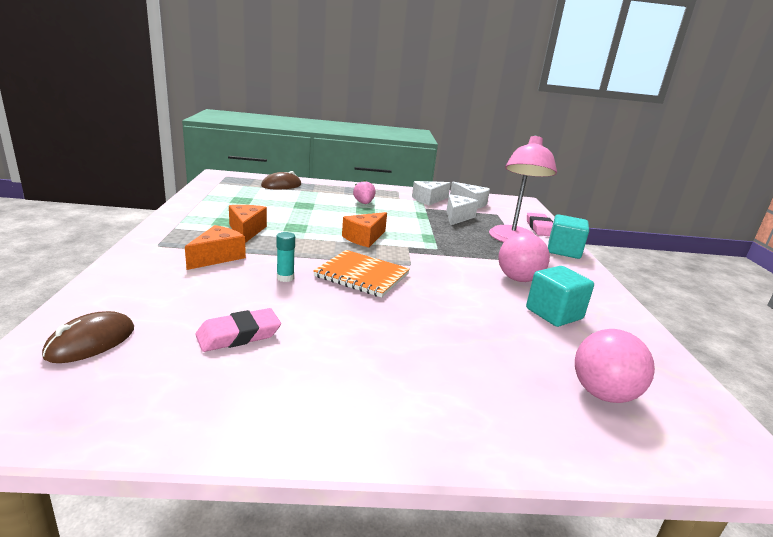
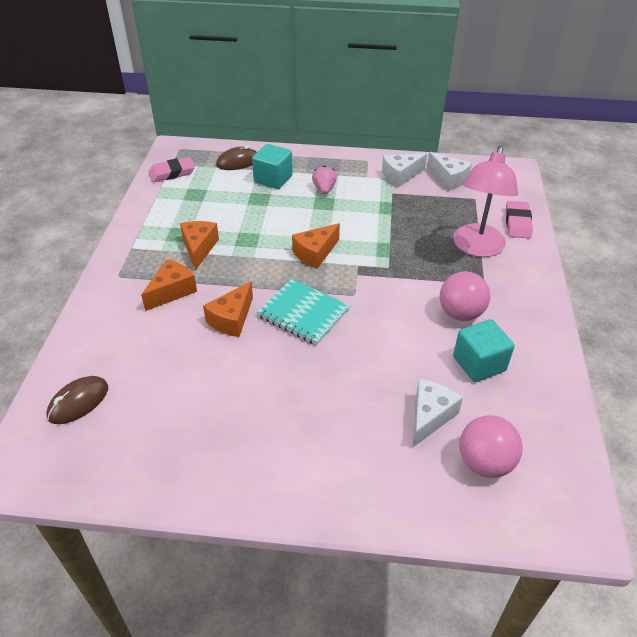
camera: 10 degrees right, 20 degrees up
(238, 335) = (189, 394): pink eraser -> pink eraser (172, 173)
(285, 278) = (231, 319): turquoise glue stick -> orange cheese
(362, 275) = (303, 313): orange notebook -> turquoise notebook
(457, 217) = (425, 208): white cheese -> white cheese (430, 416)
(564, 251) = (529, 264): turquoise cube -> turquoise cube (273, 179)

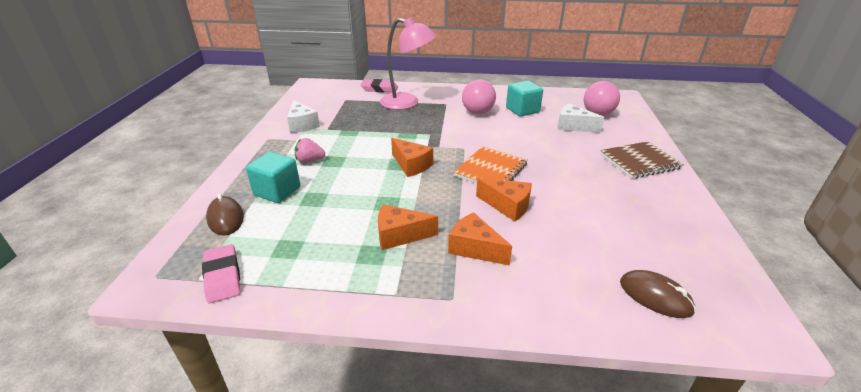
camera: 90 degrees left, 10 degrees down
(303, 313) = (491, 170): turquoise notebook -> orange notebook
(321, 472) = (639, 161): none -> brown notebook
(448, 179) = (315, 106): white cheese -> none

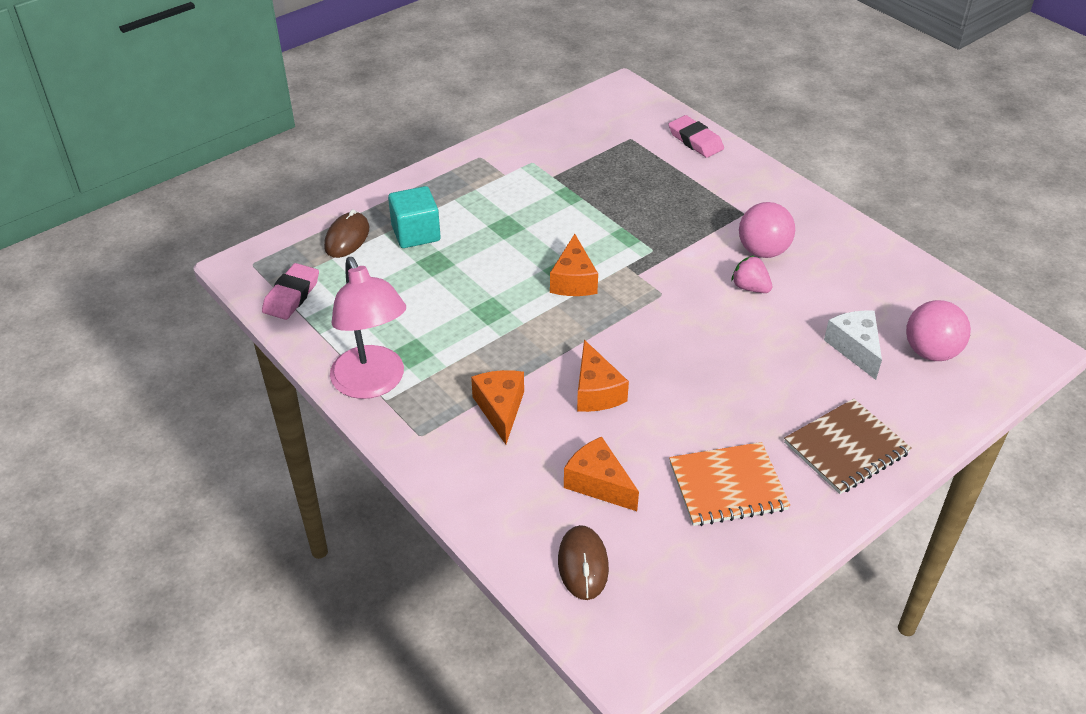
camera: 45 degrees right, 10 degrees up
(302, 125) = (535, 154): white cheese -> none
(310, 161) = (484, 212): pink strawberry -> pink strawberry (750, 288)
(400, 235) = (457, 351): orange cheese -> orange cheese (598, 483)
(407, 103) = (696, 185): pink lamp -> pink lamp (373, 383)
(491, 170) = (647, 341): orange notebook -> orange notebook (727, 486)
(522, 110) = (830, 282): turquoise cube -> none
(639, 161) = (846, 448): brown notebook -> brown notebook turned 60 degrees counterclockwise

